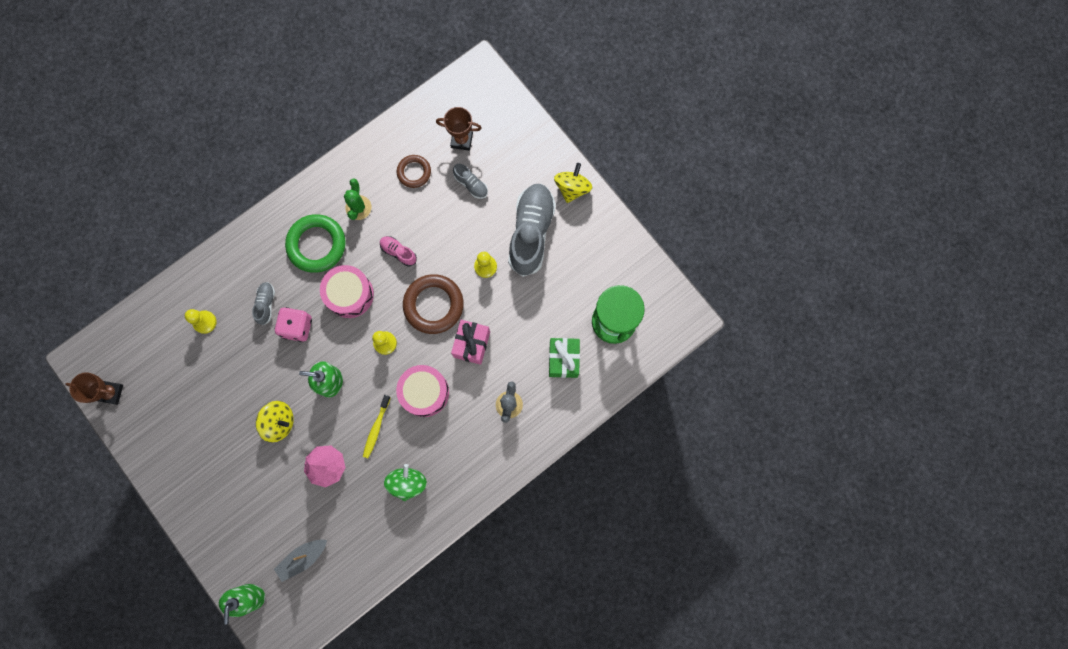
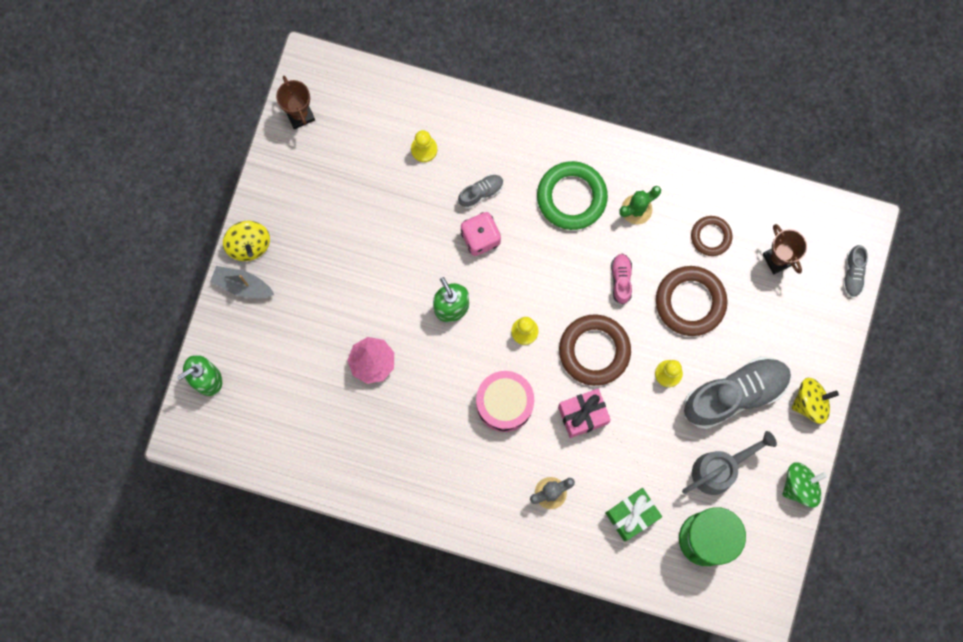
camera: 55 degrees right, 0 degrees up
(279, 422) = (381, 288): yellow spinning top -> yellow spinning top (249, 245)
(303, 558) = (274, 402): grey boat -> grey boat (242, 285)
(349, 294) = (546, 263): pink drum -> none
(376, 428) = (438, 382): yellow toothbrush -> none
(407, 483) = (409, 449): green spinning top -> green spinning top (800, 486)
(448, 217) = (690, 302): none -> brown ring
(471, 184) = (740, 300): grey shoe -> grey shoe (853, 274)
(574, 279) = (719, 469): none -> grey watering can

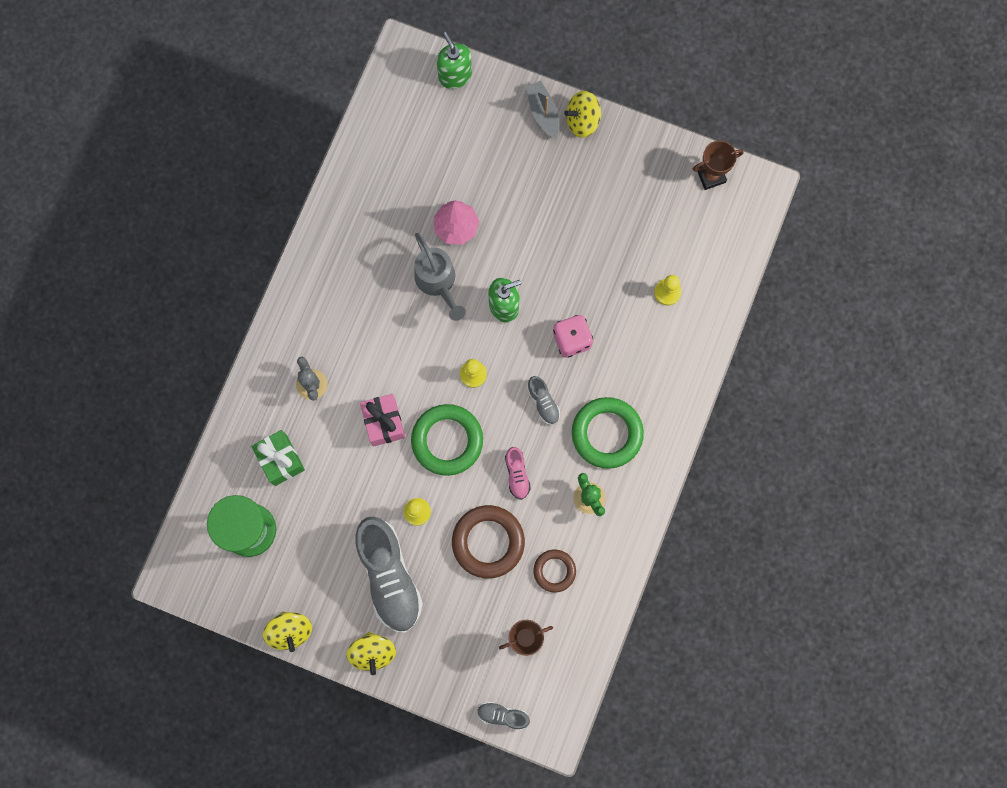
camera: 95 degrees right, 0 degrees up
(242, 285) = (543, 112): grey boat -> grey boat turned 45 degrees counterclockwise
(481, 193) = (618, 344): grey shoe -> grey shoe (543, 402)
(504, 403) = (403, 348): pink drum -> none
(594, 351) = (447, 440): brown ring -> green ring
(621, 280) = (517, 474): pink shoe -> pink shoe turned 75 degrees clockwise
(719, 469) = (316, 552): grey watering can -> grey watering can (438, 282)
(800, 486) = (290, 631): green spinning top -> yellow spinning top

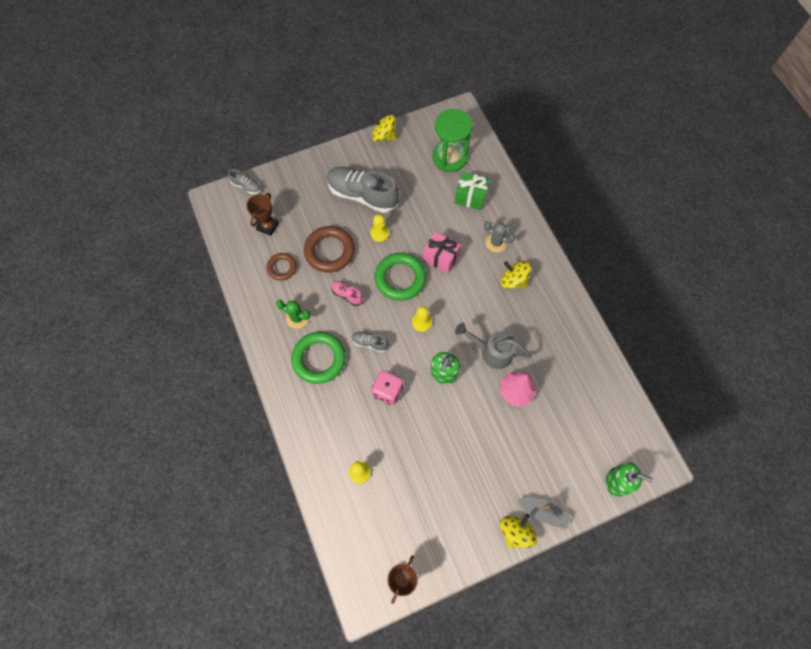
camera: 135 degrees right, 10 degrees down
(373, 652) = (336, 159): yellow spinning top -> yellow spinning top (513, 280)
(502, 715) = (246, 186): grey shoe -> grey shoe turned 60 degrees clockwise

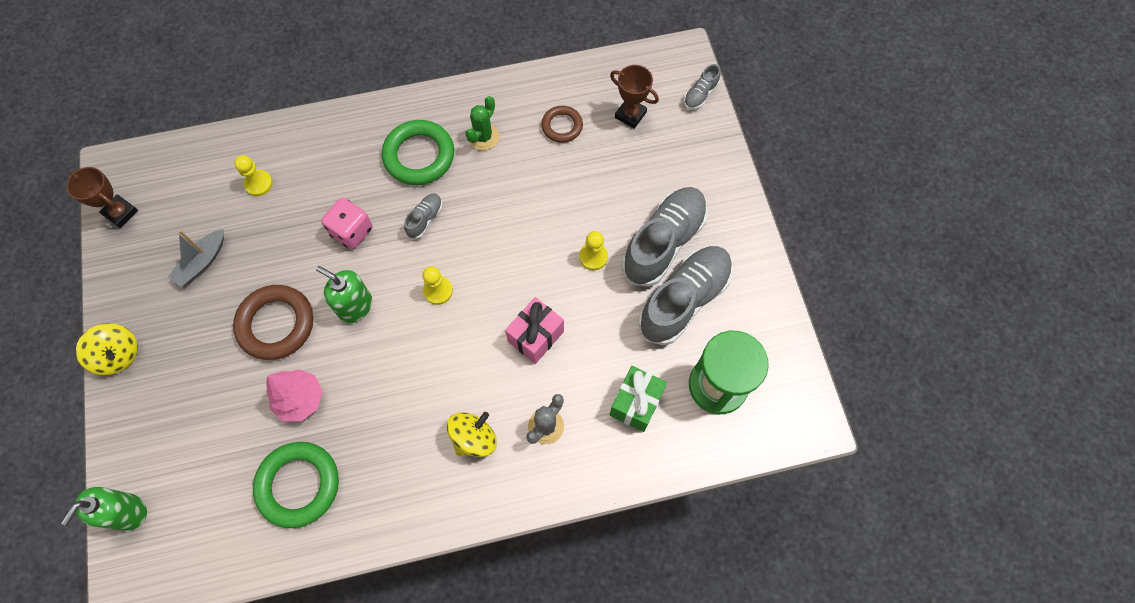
camera: 100 degrees right, 0 degrees up
(329, 251) = (576, 187): brown ring -> brown ring (276, 324)
(347, 295) = (503, 200): pink shoe -> none
(384, 136) = (771, 290): yellow spinning top -> none
(400, 180) = (684, 300): none -> grey shoe
(400, 278) = (513, 273): green ring -> green ring (298, 485)
(492, 352) = (368, 379): grey watering can -> none
(543, 512) = (128, 397): grey boat -> grey boat (202, 262)

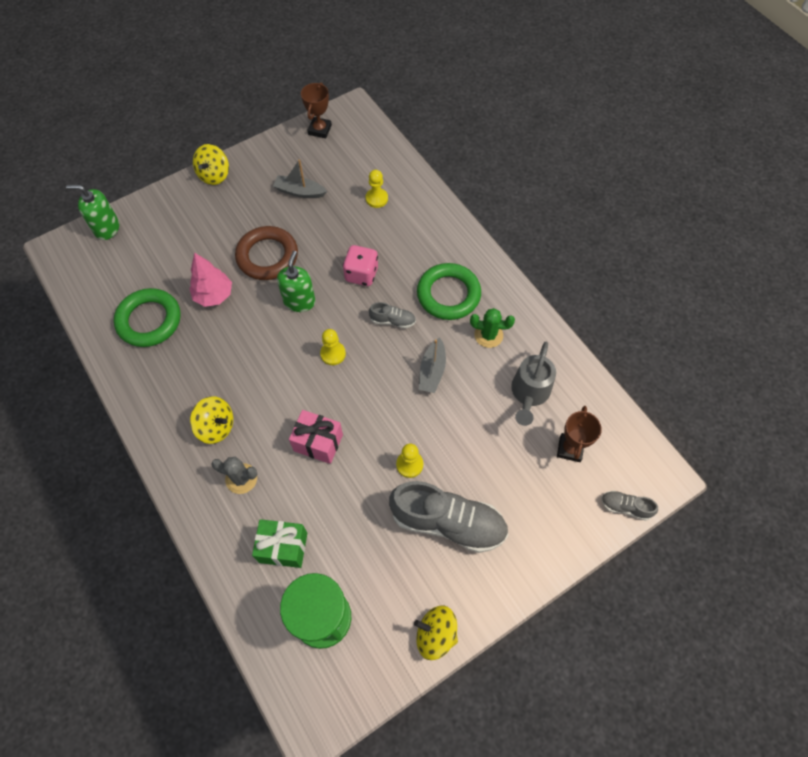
camera: 70 degrees right, 5 degrees down
(501, 202) = (432, 371): none -> grey boat
(562, 126) = (529, 393): brown ring -> grey watering can
(684, 300) = (397, 559): grey shoe -> none
(763, 290) = (435, 634): none -> yellow spinning top

